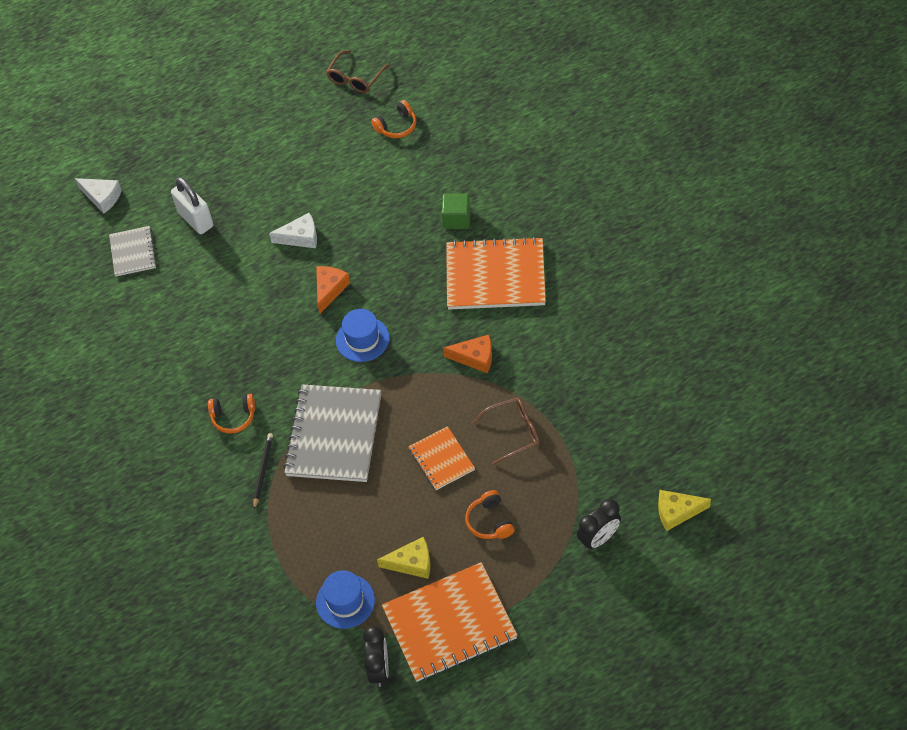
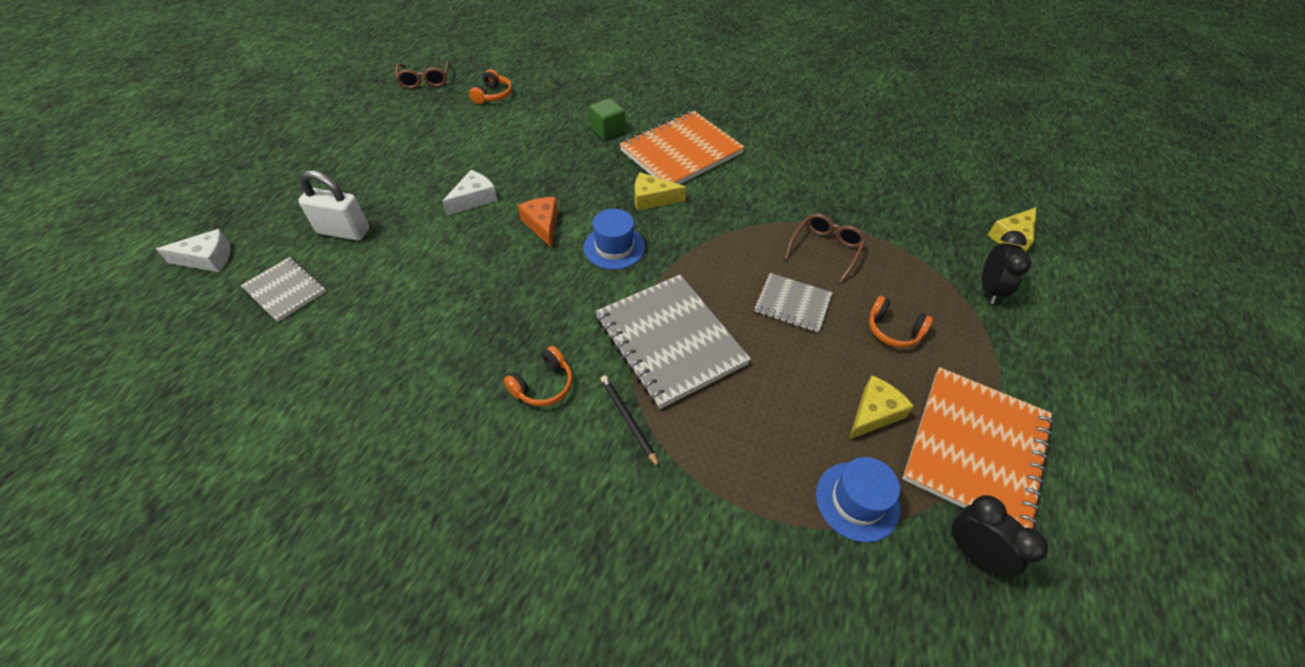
camera: 45 degrees left, 5 degrees down
(428, 311) = (652, 199): none -> yellow cheese
(441, 459) = (792, 304): orange notebook -> grey notebook
(475, 357) = (729, 212): orange cheese -> none

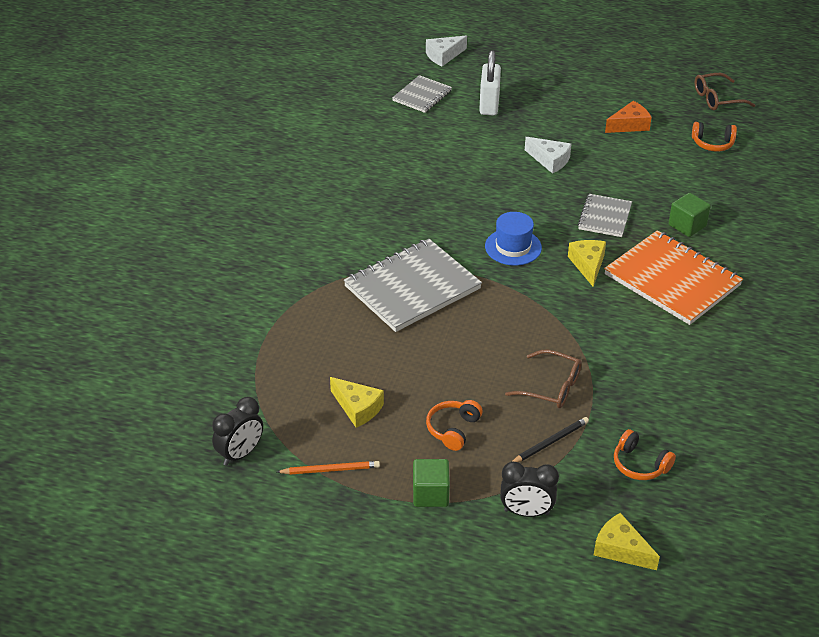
camera: 85 degrees right, 10 degrees down
(207, 259) = (443, 56): white cheese -> white cheese turned 75 degrees clockwise
(542, 225) = (529, 203): orange cheese -> orange cheese (629, 125)
(543, 385) = (358, 227): orange headphones -> orange headphones (639, 464)
(628, 420) = (333, 271): black pencil -> black pencil (550, 442)
(792, 304) = (471, 361): grey notebook -> grey notebook (604, 217)
(857, 501) = (277, 392): blue hat -> none
(976, 448) = (330, 470): orange notebook -> orange pencil
(987, 359) = (430, 494): none -> green cube

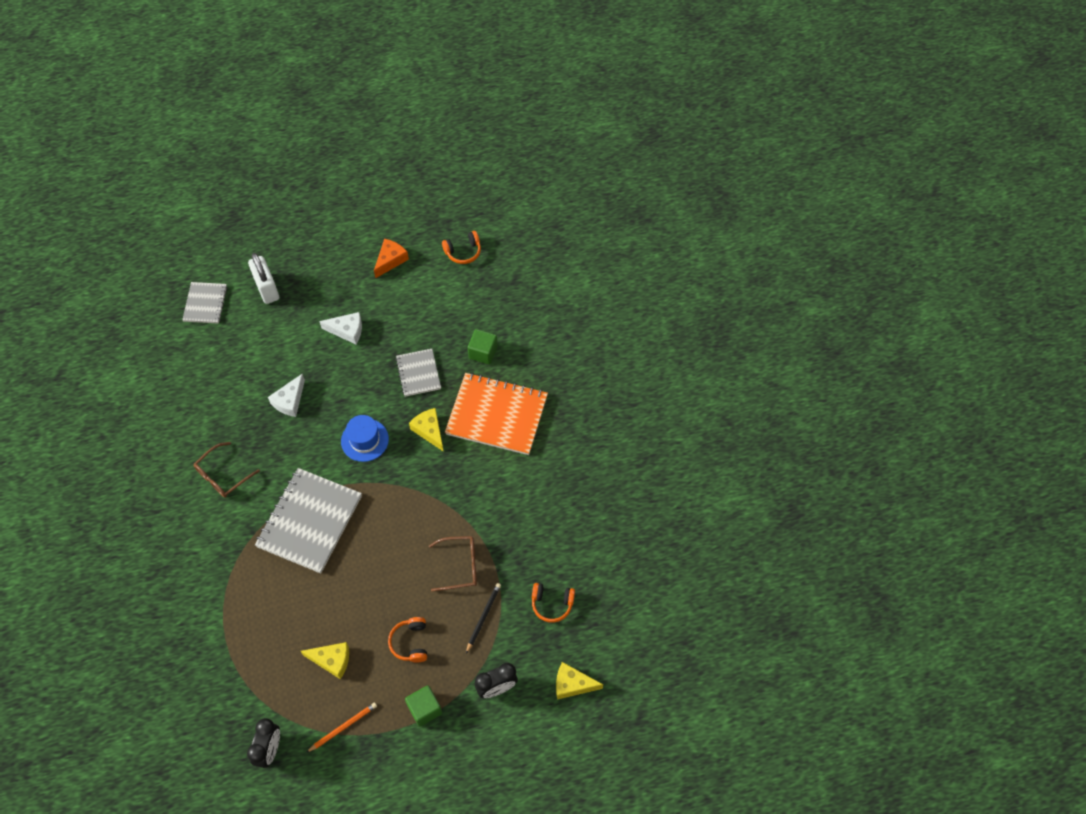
camera: 30 degrees left, 20 degrees up
(443, 56) = (198, 246): white cheese -> white cheese (289, 401)
(717, 99) = (444, 197): brown glasses -> brown glasses (223, 475)

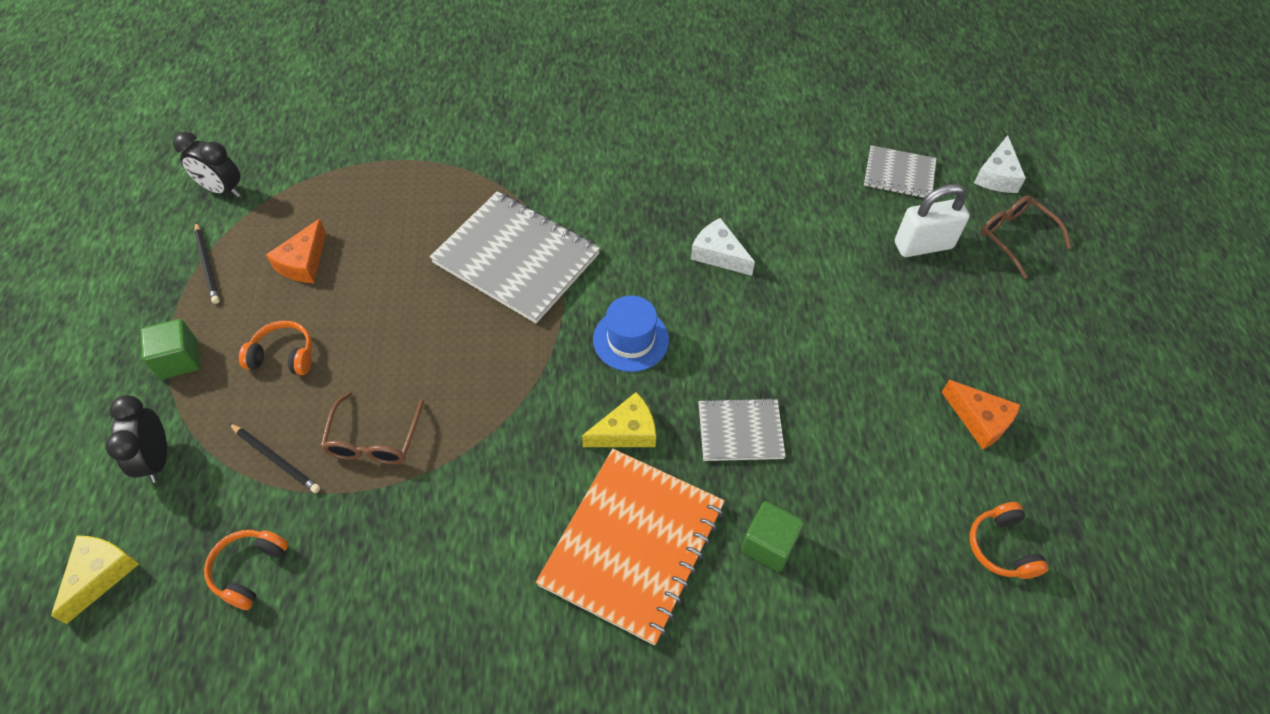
camera: 100 degrees right, 5 degrees down
(223, 475) = (616, 173): brown glasses -> brown glasses (1015, 237)
(332, 660) = (303, 262): yellow cheese -> orange cheese
(343, 727) = (207, 265): orange pencil -> black pencil
(347, 330) = (837, 339): white cheese -> white cheese (997, 176)

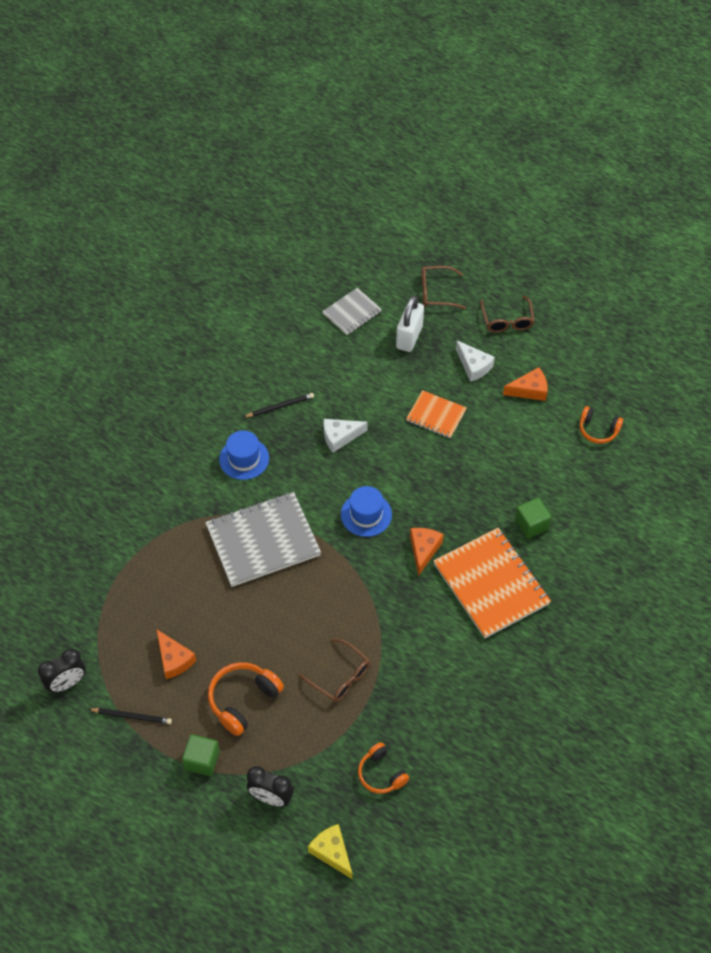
camera: 55 degrees left, 0 degrees up
(276, 459) = (317, 733): black pencil -> black pencil (280, 406)
(283, 356) = (243, 700): orange headphones -> orange headphones, size x1.50
(613, 184) = (244, 459): none -> blue hat
(626, 431) = (423, 550): yellow cheese -> orange cheese
(740, 431) = (461, 498): grey notebook -> none
(838, 334) = (436, 415): none -> orange notebook
(997, 176) = (390, 269): white cheese -> white cheese (474, 366)
(1057, 334) = (507, 320): none -> brown glasses

